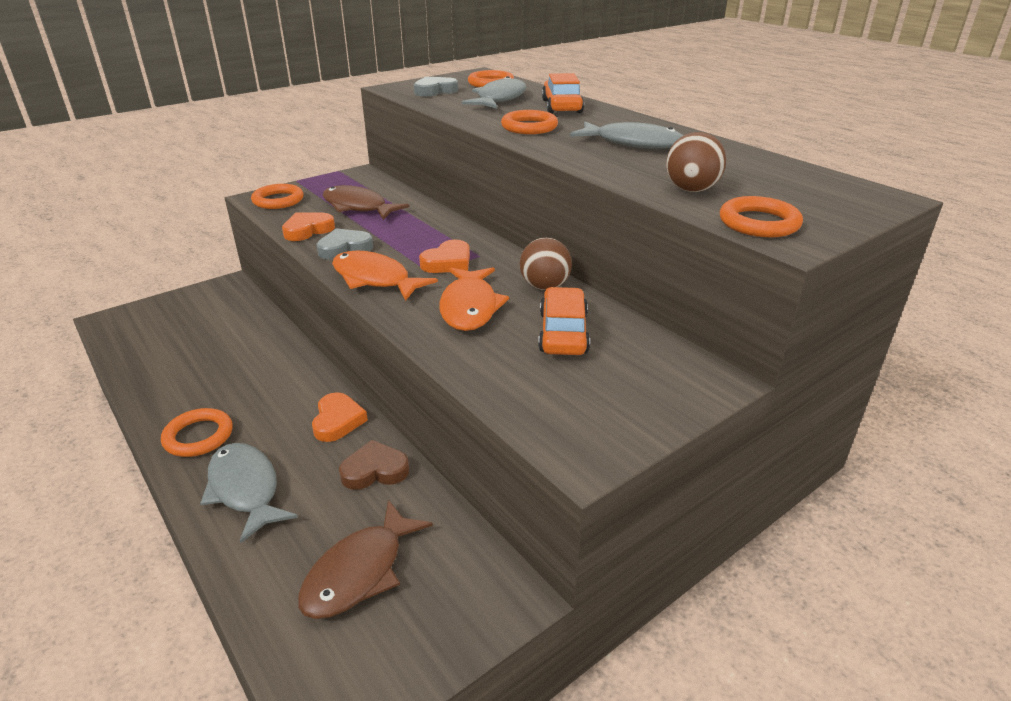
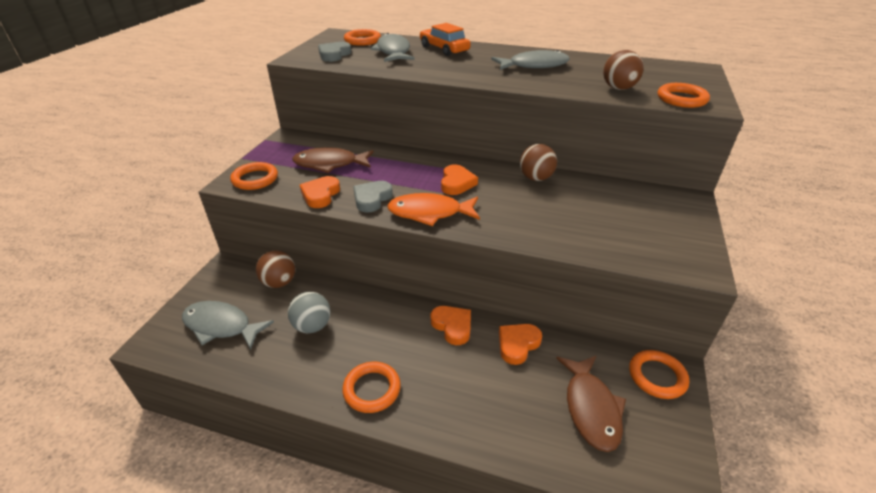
camera: 35 degrees left, 5 degrees up
(225, 361) = (312, 326): none -> grey ball
(245, 489) = (457, 404): grey fish -> grey fish (221, 326)
(249, 314) = (279, 282): none -> brown ball
(375, 470) = (517, 344): brown heart -> orange heart
(470, 307) = (516, 208): orange fish -> none
(529, 127) = (454, 69): orange ring -> orange ring (657, 376)
(563, 332) = (587, 202): orange car -> none

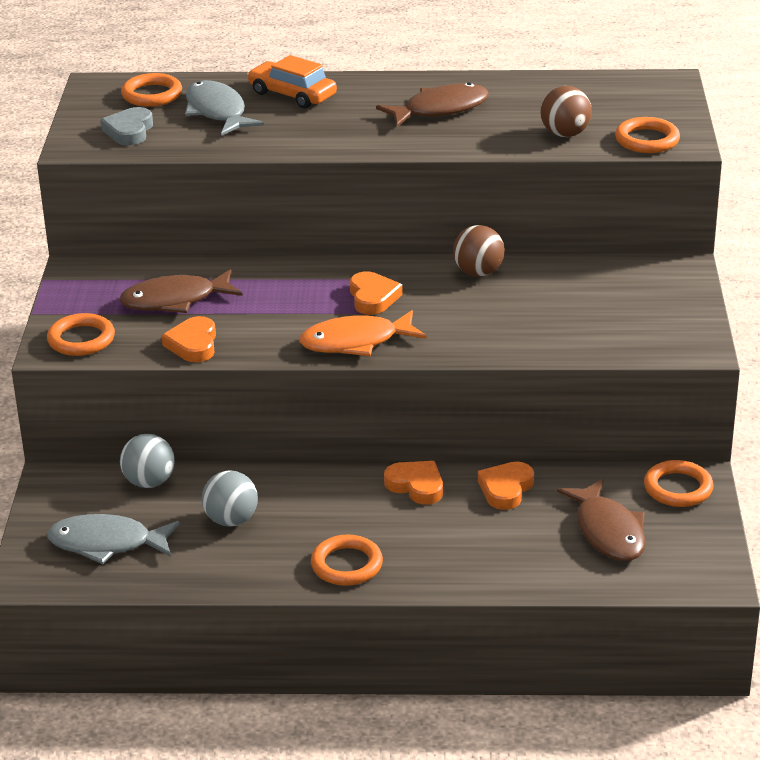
camera: 15 degrees left, 5 degrees down
(279, 282) = (149, 482): brown ball -> grey ball
(372, 199) = (268, 337): grey heart -> none
(534, 66) = (440, 109): grey fish -> brown fish

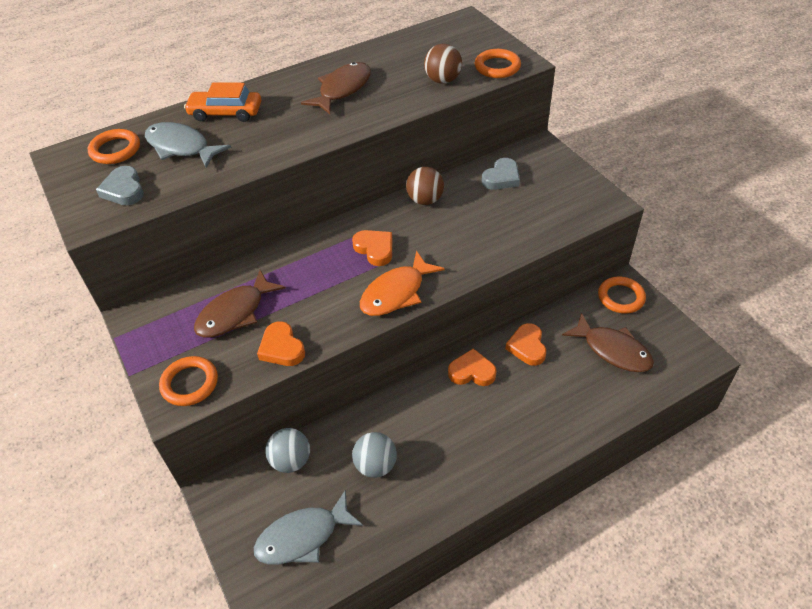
camera: 30 degrees left, 15 degrees up
(346, 565) = (484, 463): orange ring -> none
(594, 281) = (501, 178): none -> grey heart

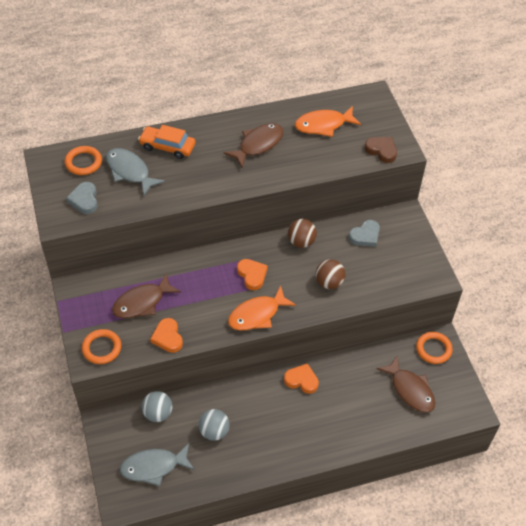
camera: 10 degrees right, 5 degrees up
(416, 56) = (323, 125): none -> orange fish
(443, 80) = (335, 154): brown ball -> brown ball (329, 282)
(497, 67) = (381, 150): orange ring -> brown heart
(527, 347) = (348, 371): orange heart -> none

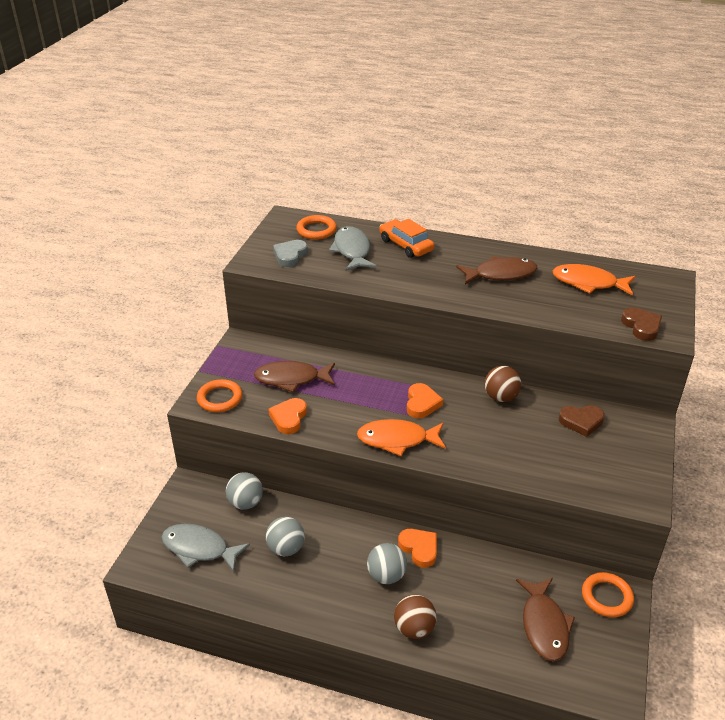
camera: 35 degrees right, 15 degrees down
(294, 412) = (386, 575): none -> grey ball
(329, 282) = (503, 446): brown ball -> brown ball (414, 628)
(365, 236) = (581, 422): grey heart -> brown heart

